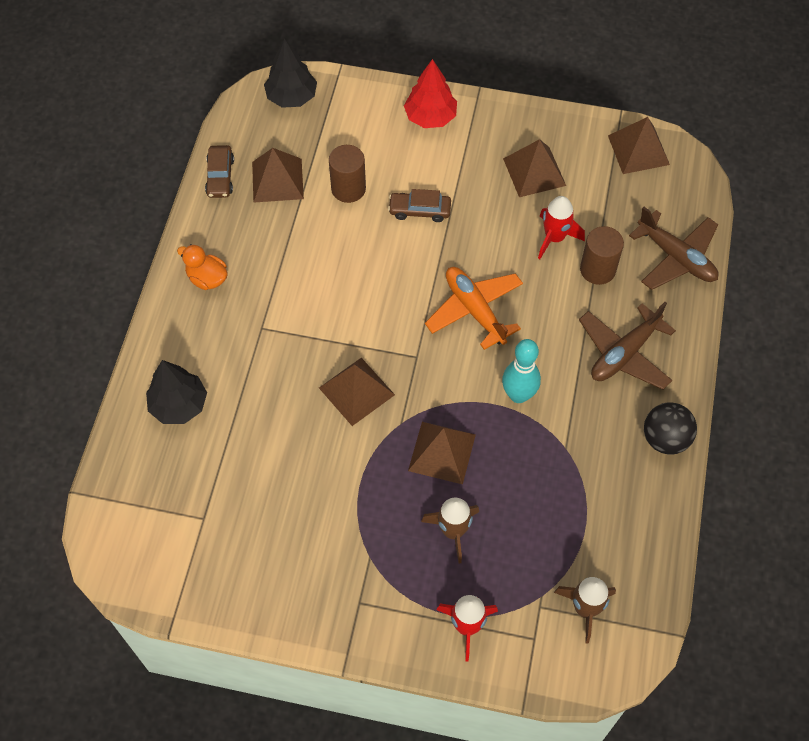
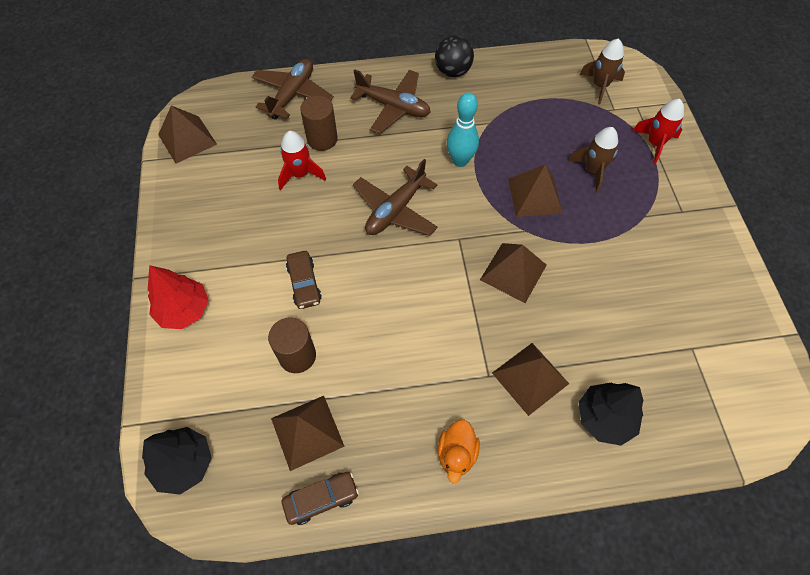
camera: 110 degrees left, 0 degrees up
(474, 310) = (395, 210): orange plane -> brown plane
(534, 172) = (232, 206): brown pyramid -> brown pyramid (530, 378)

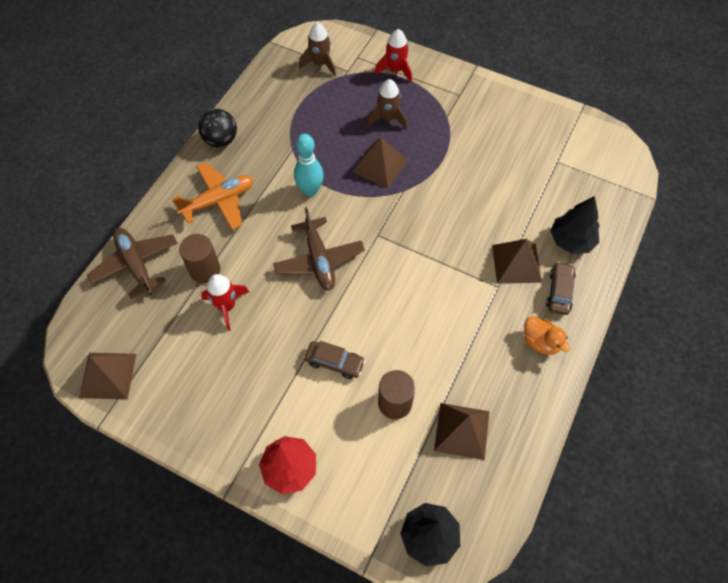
camera: 55 degrees left, 0 degrees up
(321, 499) = (519, 449): brown car -> brown car (559, 292)
(393, 107) = (219, 201): brown plane -> orange plane
(513, 272) = (430, 220): brown pyramid -> none

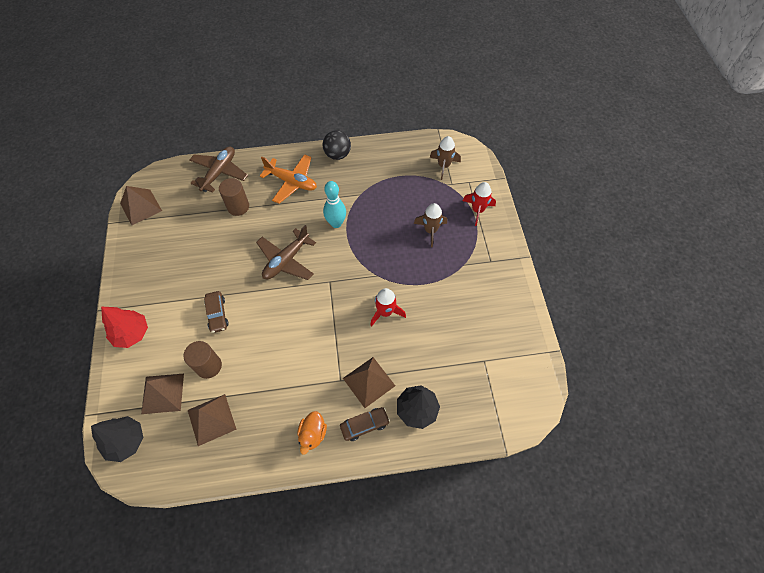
camera: 55 degrees right, 0 degrees up
(227, 306) = (220, 233): red rocket -> red rocket (385, 312)
(379, 165) = (387, 249): brown pyramid -> brown pyramid (162, 393)

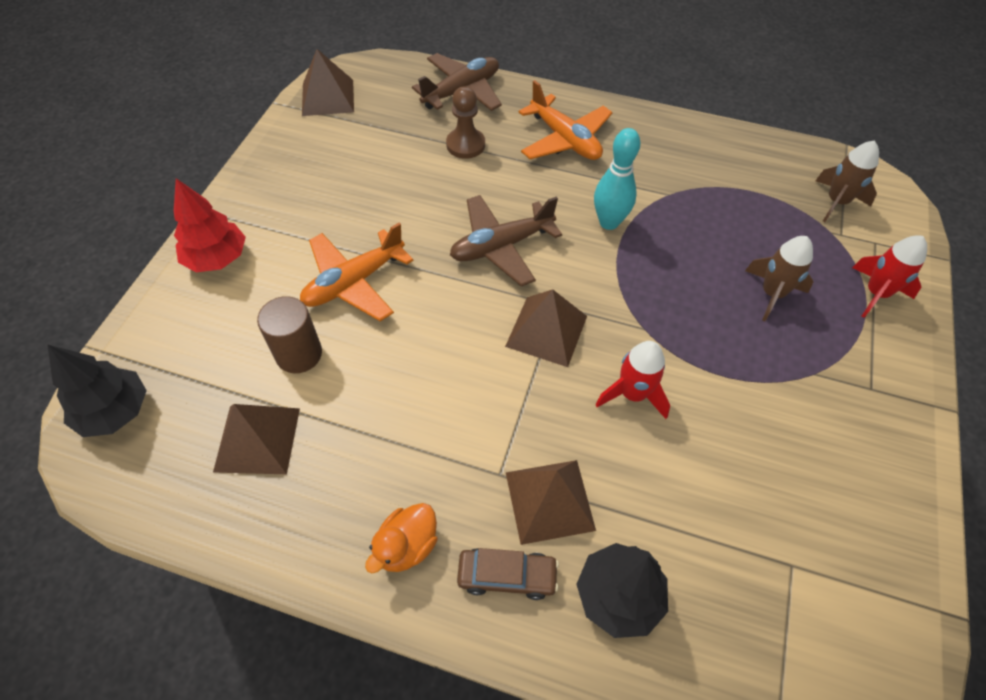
camera: 25 degrees right, 5 degrees down
(162, 393) = (209, 364): brown pyramid -> brown pyramid (546, 331)
(217, 314) = (354, 282): brown car -> orange plane
(238, 207) = (465, 145): brown cylinder -> brown pawn
(337, 154) = (656, 126): black ball -> none

